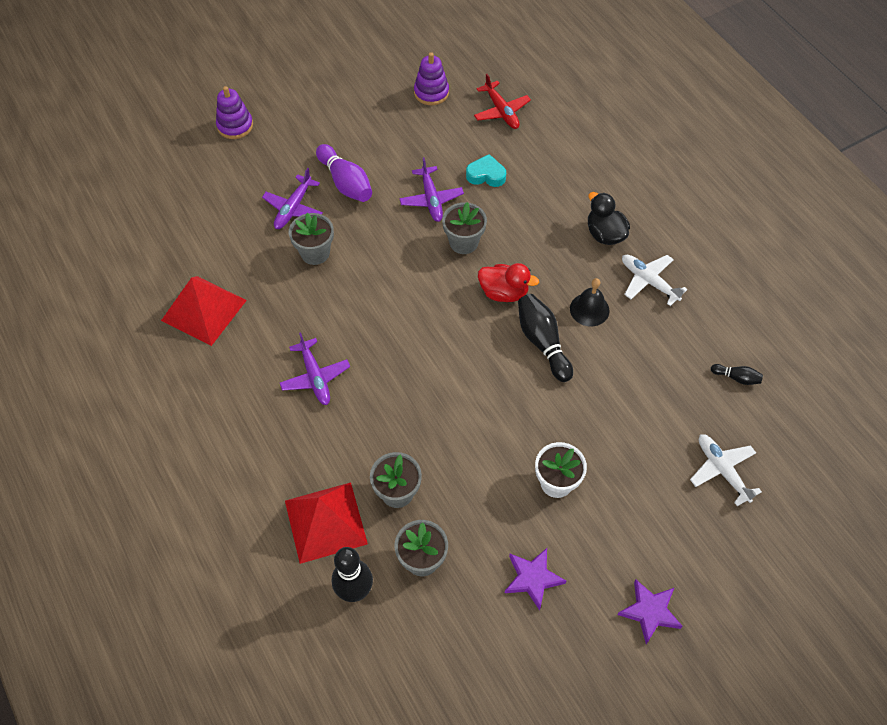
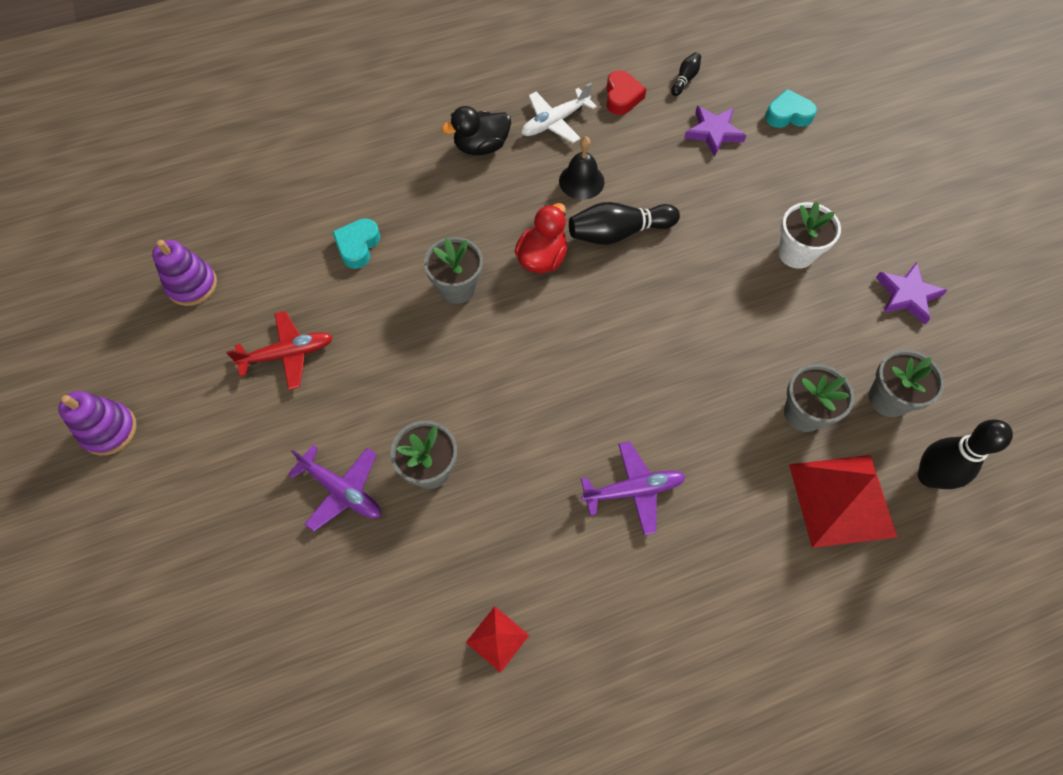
camera: 80 degrees left, 5 degrees up
(204, 310) = (497, 639): red pyramid -> red pyramid, size x0.49
(235, 126) = (147, 565): purple stacking toy -> purple stacking toy (109, 430)
(345, 183) = (317, 414): purple bowling pin -> none
(431, 199) = (378, 313): purple plane -> none
(501, 111) = (257, 211): red plane -> red plane (287, 354)
(650, 611) = (937, 204): purple star -> purple star (713, 132)
(696, 329) = (622, 97): none -> red heart
(722, 470) = (788, 115): white plane -> turquoise heart

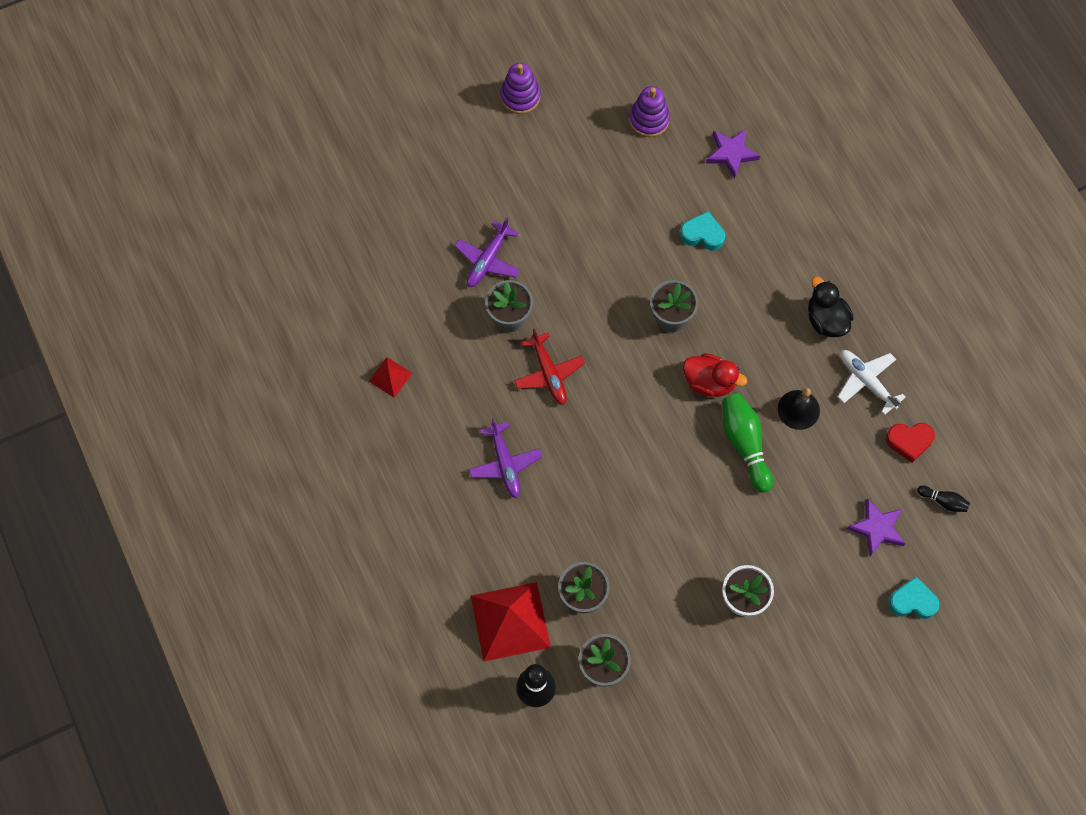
camera: 85 degrees right, 5 degrees up
(287, 354) = (595, 201): red plane -> red plane (548, 373)
(618, 233) = (745, 444): black bowling pin -> green bowling pin
(788, 115) = (912, 601): turquoise heart -> turquoise heart turned 75 degrees counterclockwise
(907, 295) = (709, 696): purple star -> purple star (731, 153)

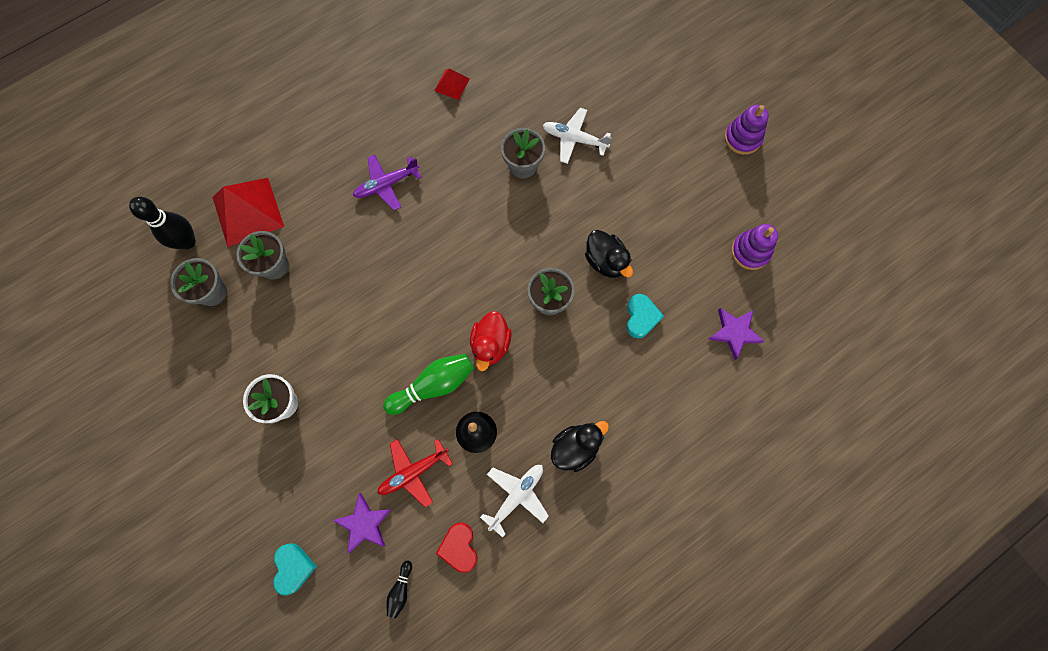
camera: 80 degrees right, 5 degrees up
(488, 260) = (574, 139): purple plane -> white plane
(548, 373) = (476, 205): red plane -> red plane (413, 472)
(636, 255) = (606, 261): none -> black duck

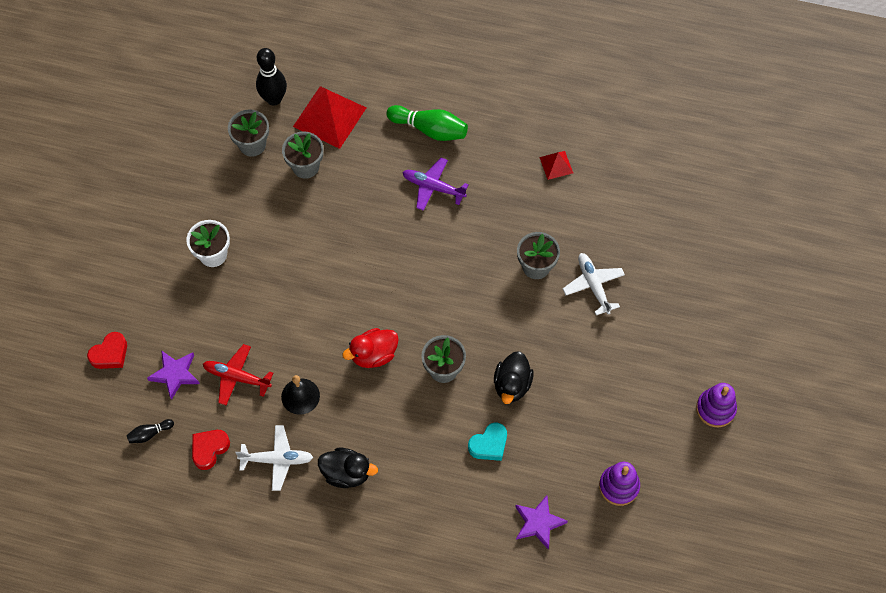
camera: 50 degrees right, 10 degrees down
(294, 568) = (110, 354): turquoise heart -> red heart
(433, 385) = (310, 341): green bowling pin -> green bowling pin (429, 129)

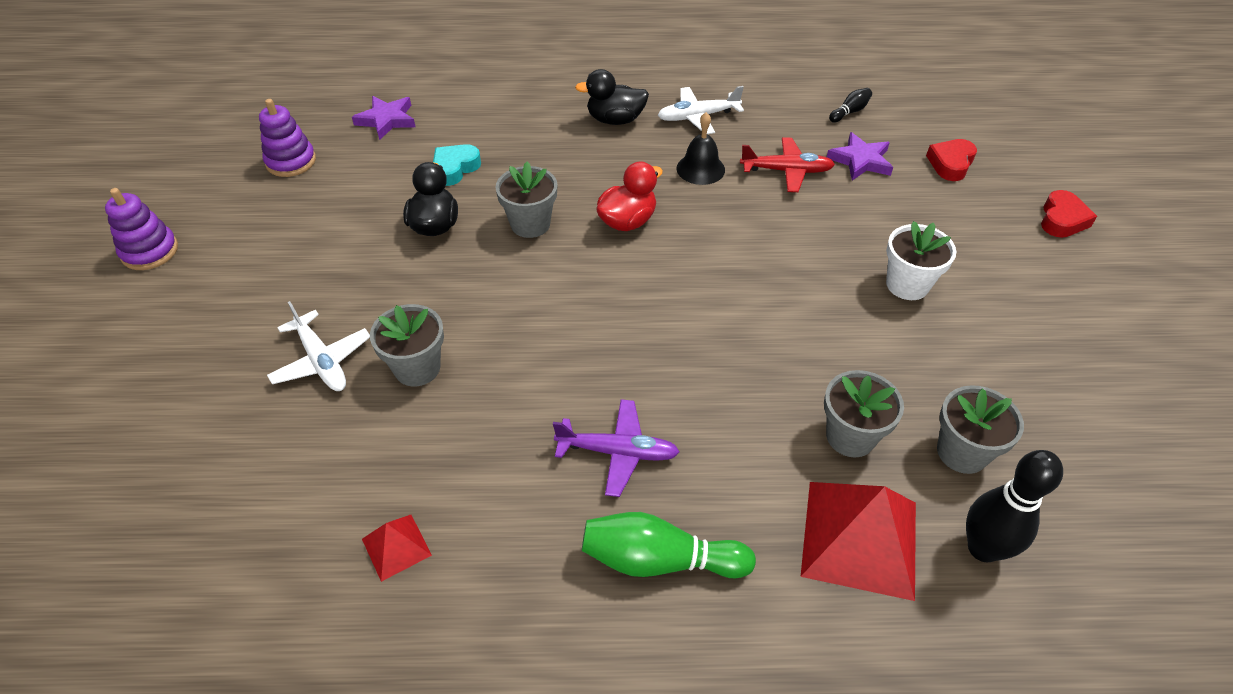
camera: 165 degrees right, 15 degrees down
(209, 449) = (776, 112): red heart -> red heart (1062, 220)

